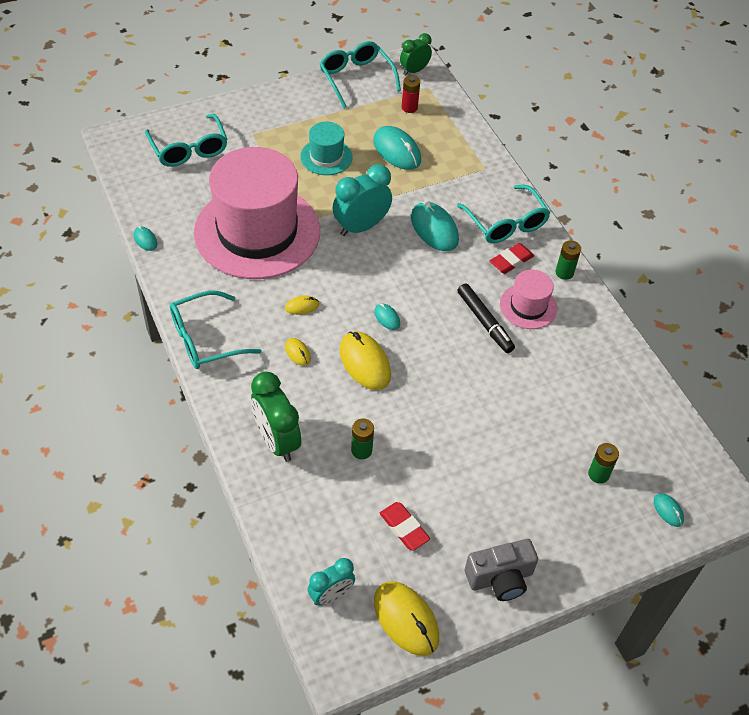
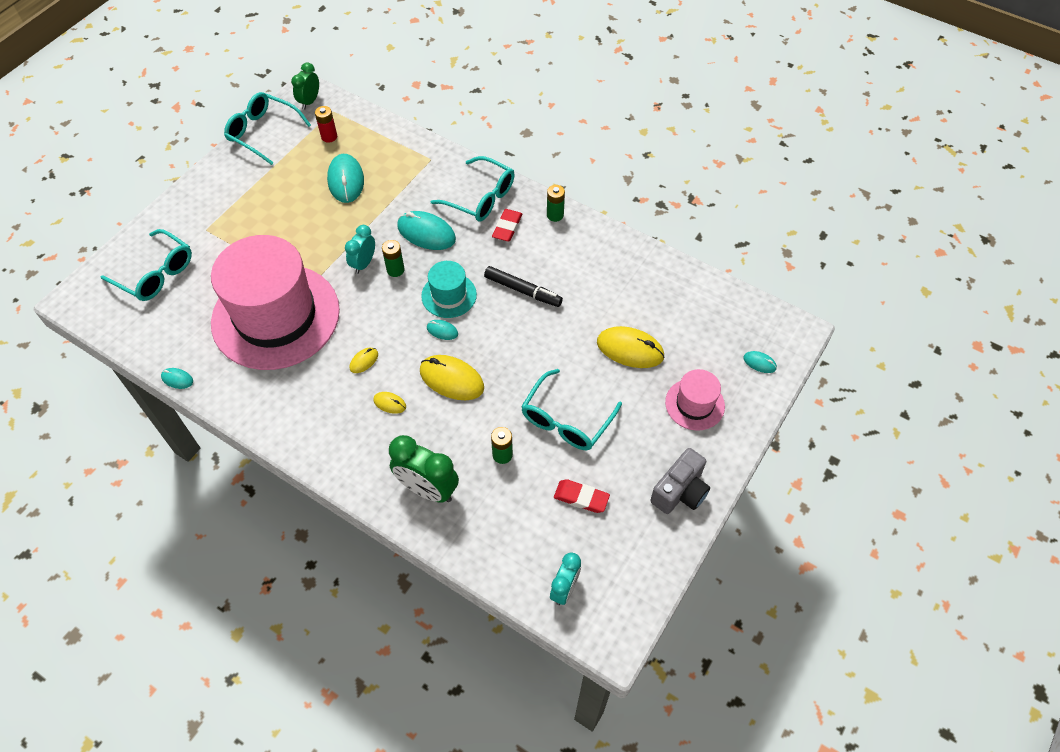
camera: 30 degrees left, 5 degrees up
(206, 339) = (301, 437): turquoise glasses -> turquoise glasses (566, 419)
(326, 157) = (288, 217): turquoise hat -> turquoise hat (449, 295)
(361, 227) = (363, 263): turquoise clock -> turquoise clock, size x0.62
(397, 151) = (346, 180): turquoise mouse -> turquoise mouse turned 60 degrees clockwise
(406, 619) = (635, 570): yellow mouse -> yellow mouse (630, 349)
(528, 306) = (547, 258): pink hat -> pink hat (694, 404)
(598, 474) = (692, 364): green battery -> green battery (395, 270)

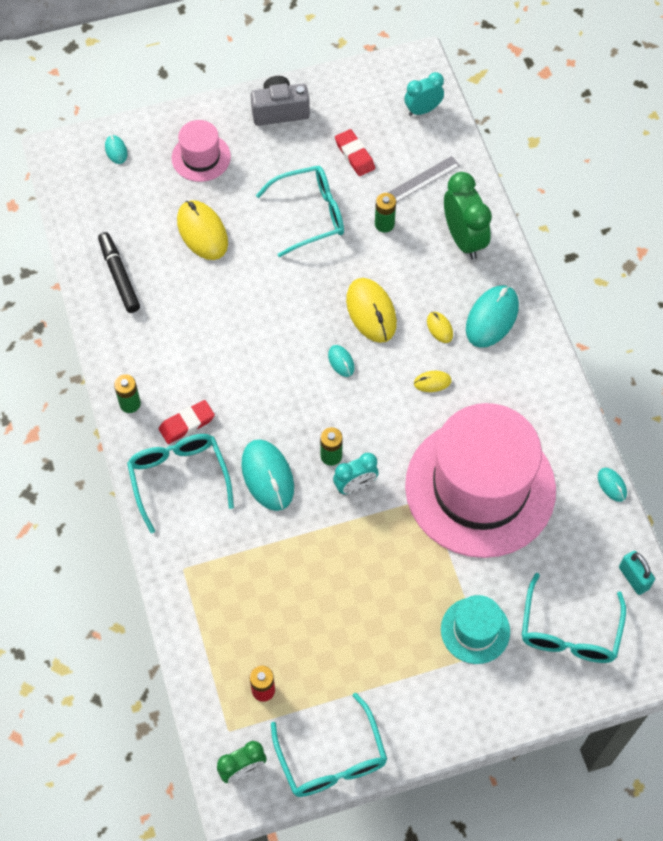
camera: 140 degrees left, 5 degrees up
(126, 330) = (633, 578): none -> turquoise padlock
(155, 273) = (569, 631): turquoise glasses -> turquoise glasses turned 150 degrees counterclockwise
(346, 180) = (293, 608): turquoise mouse -> turquoise mouse (492, 318)
(449, 295) = (305, 392): turquoise hat -> turquoise hat (475, 630)
(506, 516) = (421, 181): none -> grey ruler
(523, 291) = (236, 348): black marker -> black marker (119, 276)

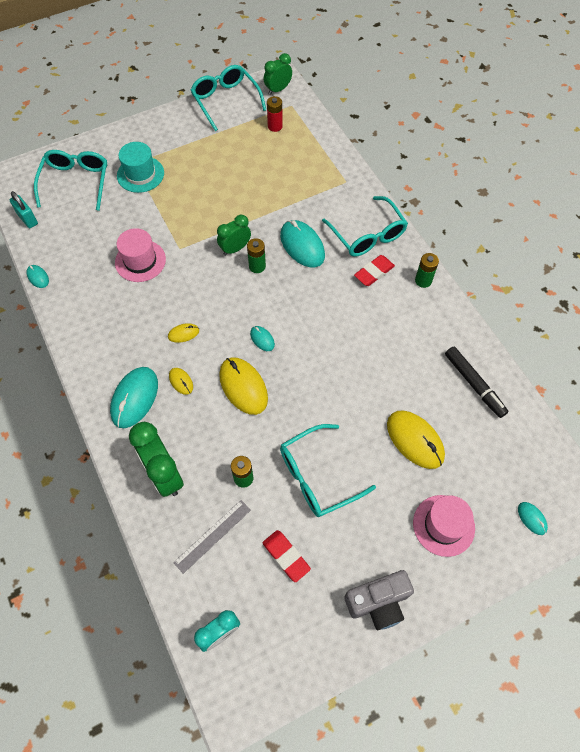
camera: 170 degrees right, 0 degrees up
(355, 486) = (235, 248): turquoise clock -> green clock
(480, 487) = (140, 261): pink hat -> pink hat, size x0.44

